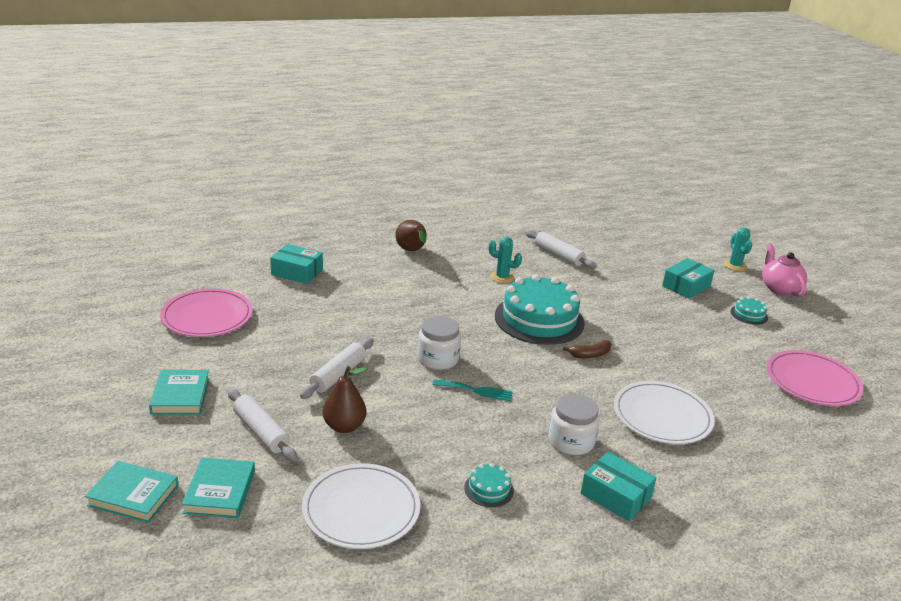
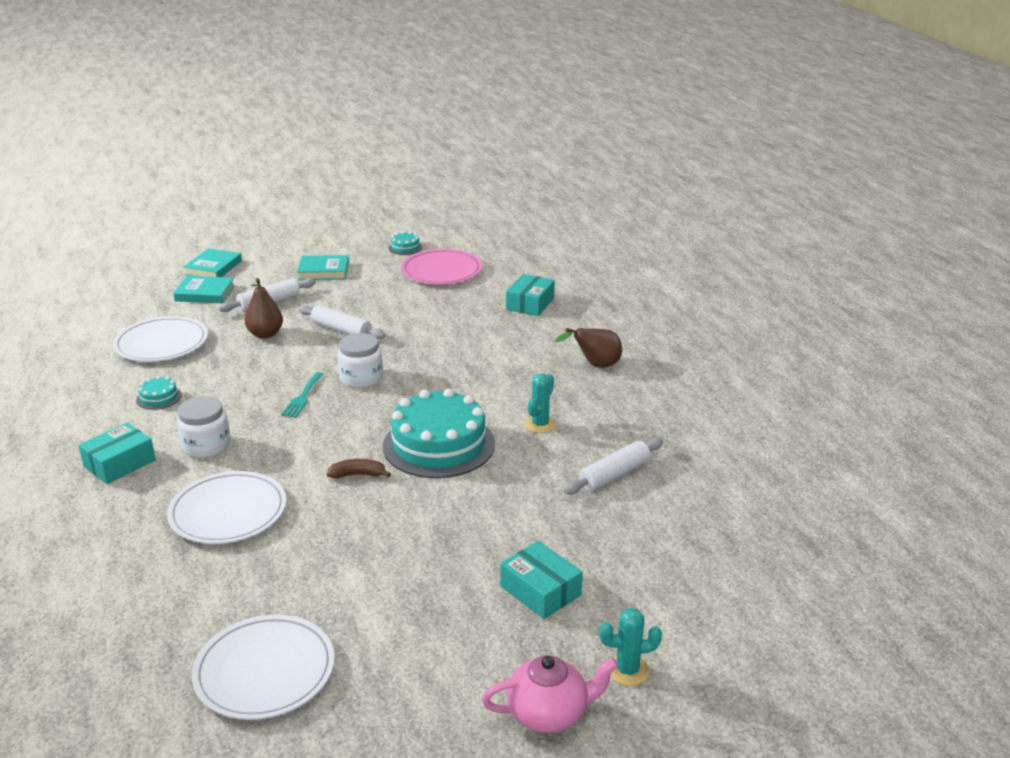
camera: 95 degrees right, 0 degrees up
(590, 355) = (358, 474): brown banana -> brown banana turned 105 degrees clockwise
(749, 314) = (455, 646): turquoise cake -> turquoise cake (405, 247)
(812, 381) = (264, 671): pink plate -> white plate

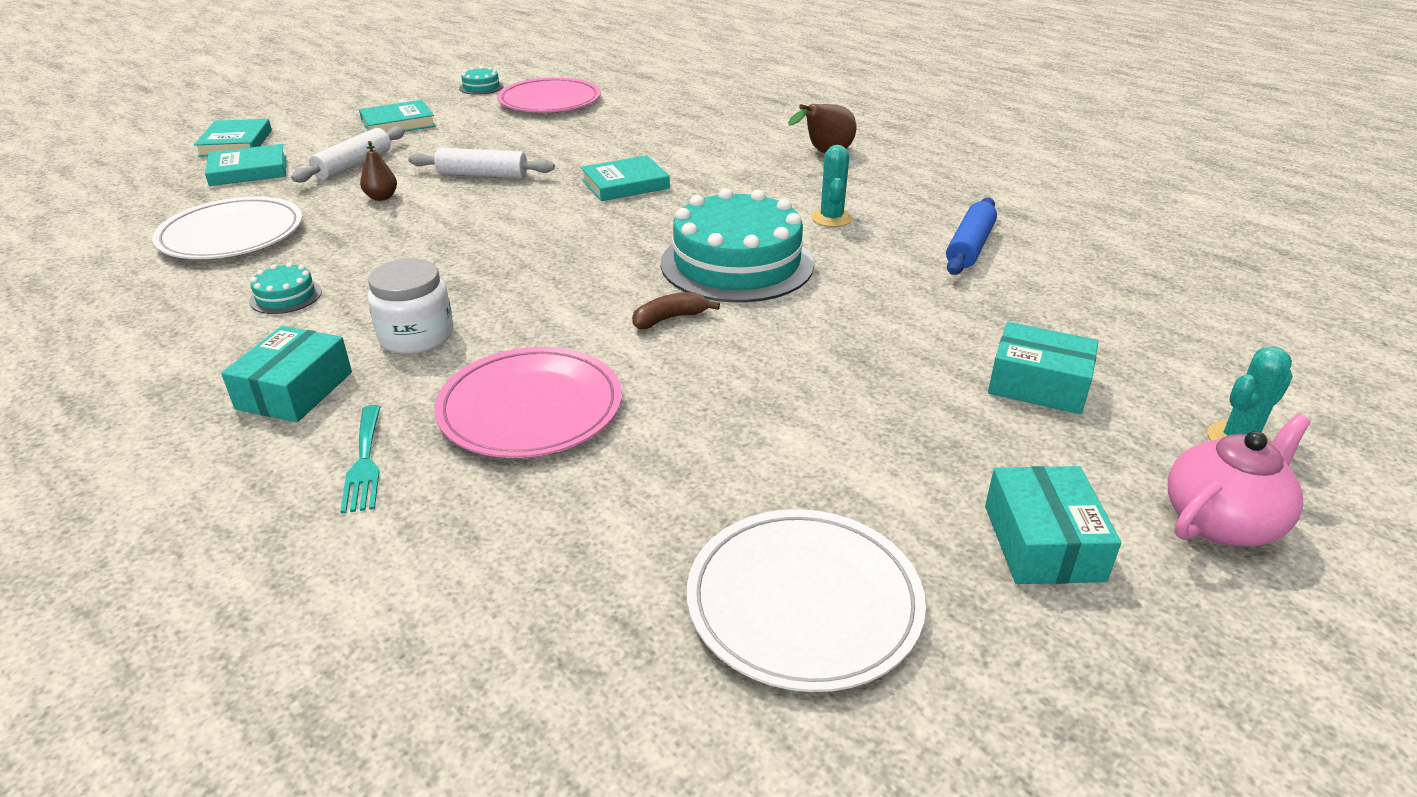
camera: 25 degrees left, 5 degrees up
(228, 512) = (530, 408): white plate -> pink plate
(265, 334) = (381, 197): brown pear -> brown pear, size x0.66
(302, 397) = (503, 252): turquoise fork -> turquoise fork (364, 462)
(361, 378) = (562, 217): white jar -> none
(426, 360) = (625, 184): none -> turquoise book
(530, 304) = (687, 113): turquoise box -> turquoise box (1043, 542)
(614, 475) = (970, 247): white rolling pin -> blue rolling pin

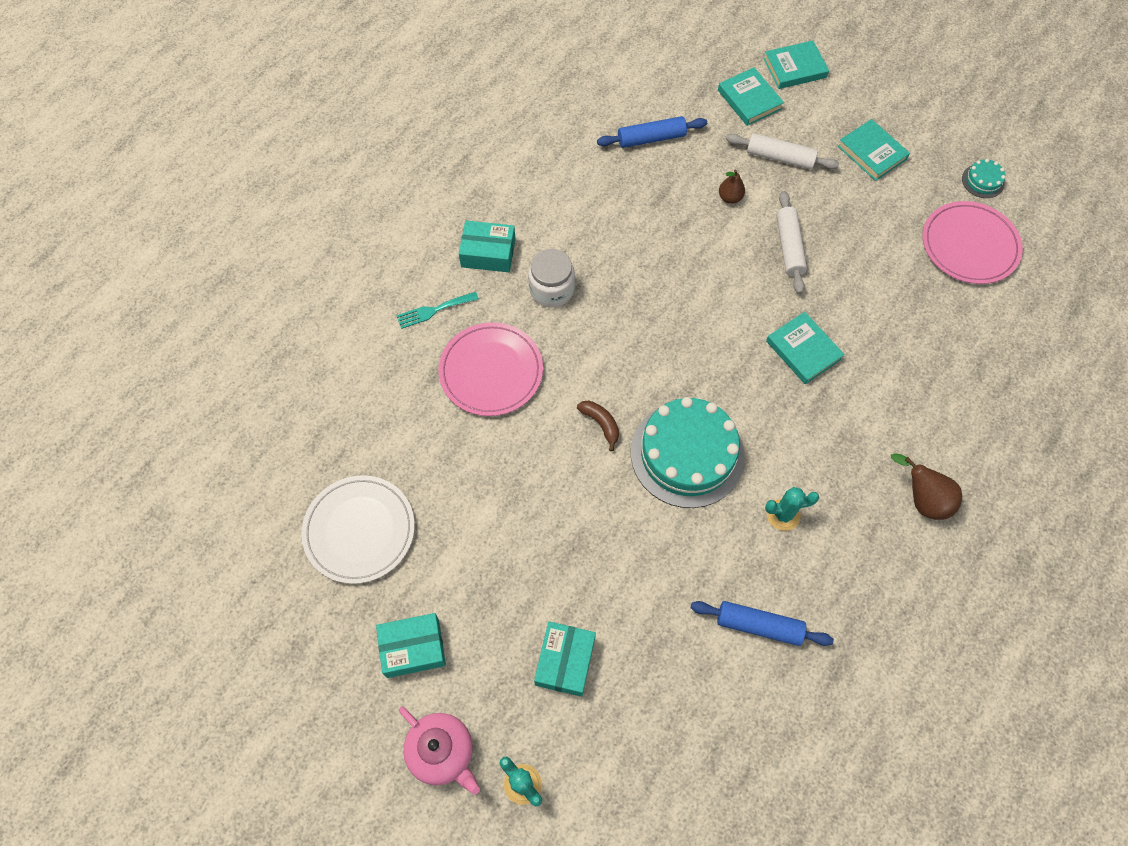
camera: 80 degrees right, 30 degrees up
(231, 234) = (651, 138): white plate -> blue rolling pin
(286, 296) = (582, 204): turquoise cake -> none

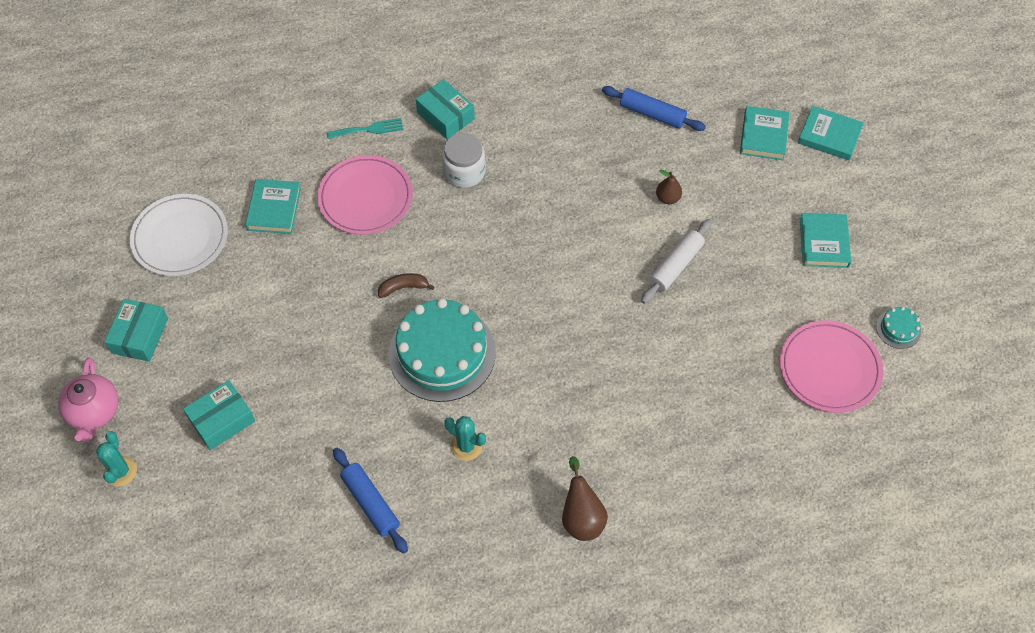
camera: 40 degrees right, 5 degrees down
(413, 648) = (139, 335): turquoise box -> turquoise box turned 75 degrees clockwise
(434, 310) = (369, 129): turquoise fork -> turquoise fork turned 150 degrees clockwise
(601, 424) = (403, 287): brown banana -> brown banana turned 105 degrees counterclockwise
(780, 158) = (741, 195): white rolling pin -> none
(803, 350) = (605, 346): turquoise book -> turquoise book (274, 209)

